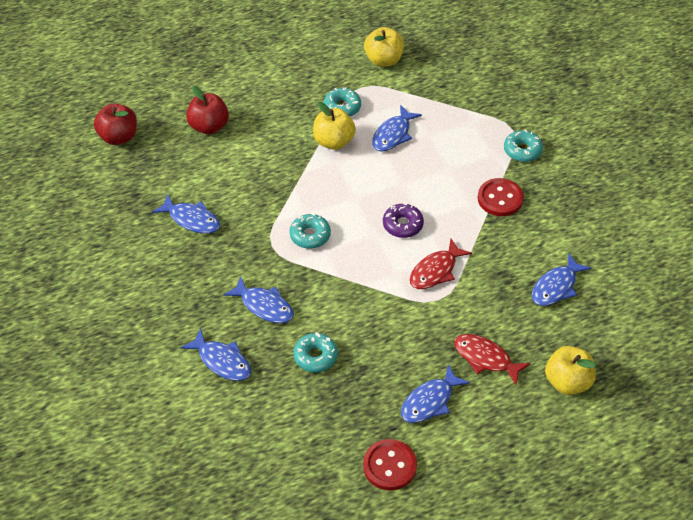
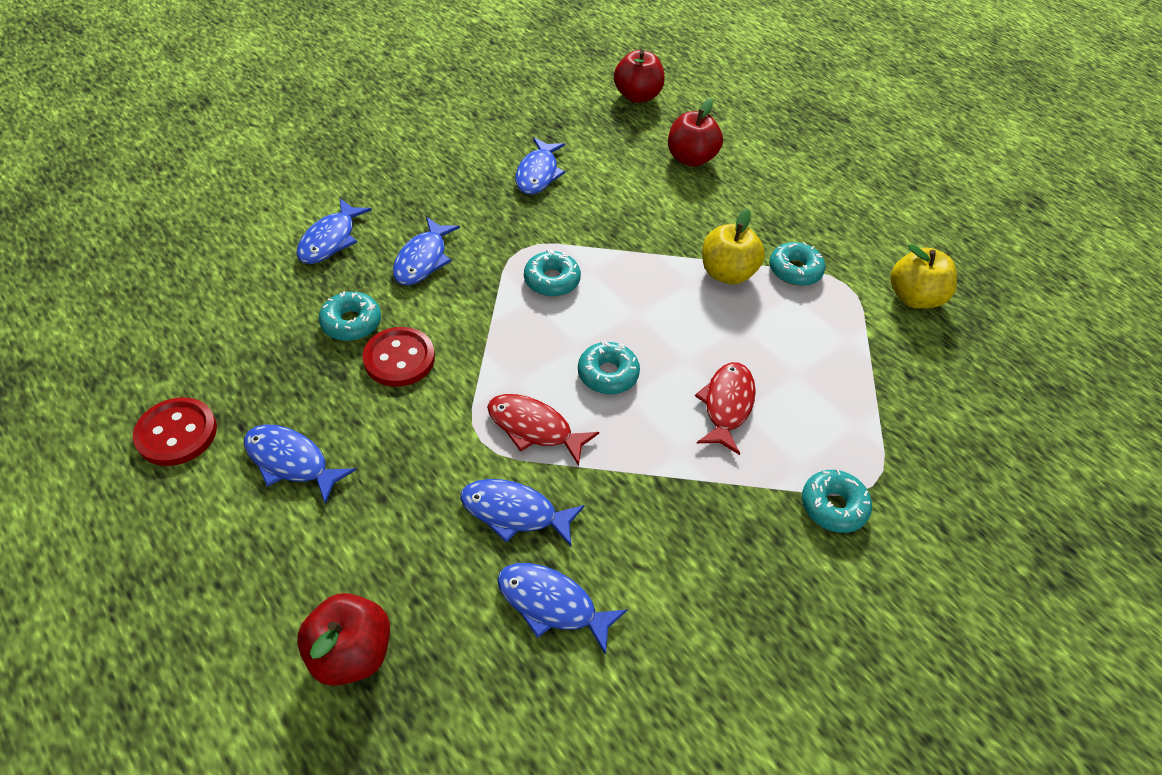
camera: 70 degrees right, 0 degrees up
(393, 135) = (774, 333): blue fish -> blue fish (514, 512)
(402, 225) = (608, 374): purple donut -> turquoise donut
(485, 358) = (381, 521): red fish -> red fish (726, 405)
(500, 198) = (712, 490): red button -> red button (399, 359)
(567, 382) = (351, 653): yellow apple -> red apple

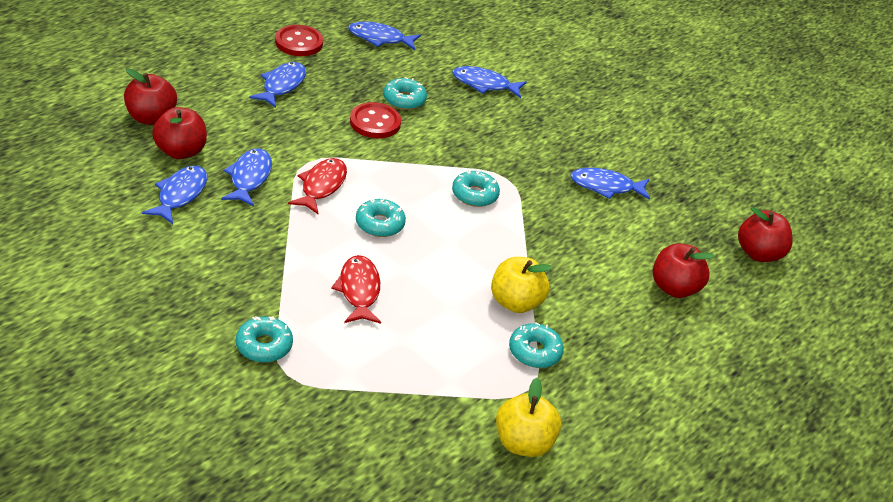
camera: 80 degrees right, 10 degrees down
(423, 260) = (477, 128): blue fish -> blue fish (380, 38)
(447, 605) = (181, 151): none -> red apple
(726, 405) = (359, 290): red fish -> red fish turned 105 degrees counterclockwise

